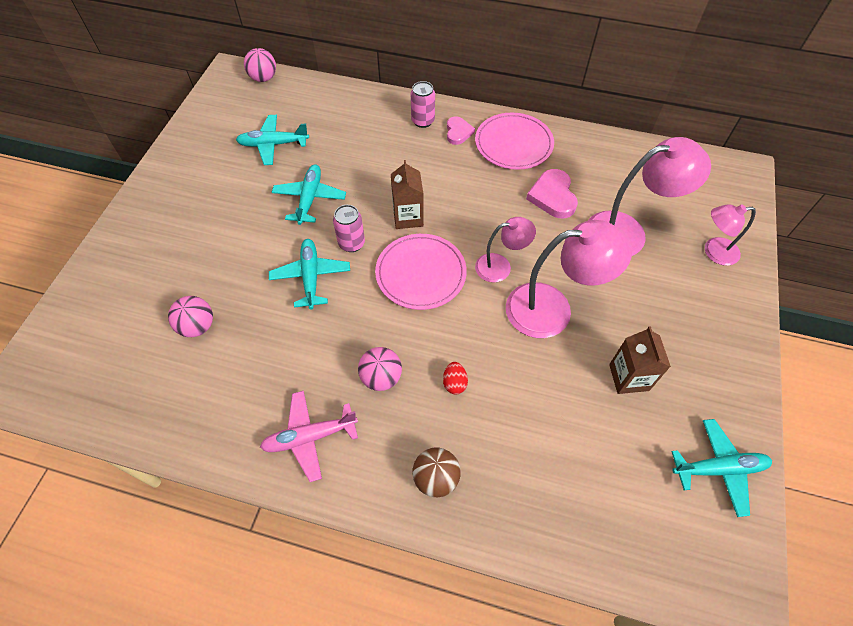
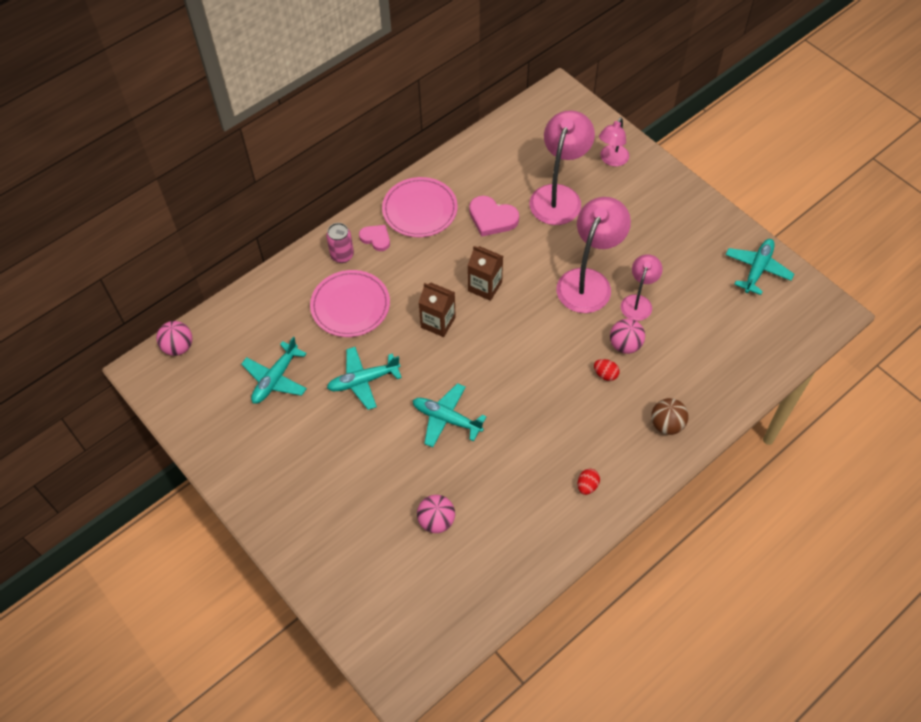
camera: 55 degrees left, 0 degrees up
(310, 198) = (363, 381): turquoise plane -> turquoise plane turned 60 degrees counterclockwise
(310, 437) = (587, 486): pink plane -> red egg
(351, 243) = (434, 374): pink can -> none
(381, 377) = (570, 417): pink ball -> pink ball (625, 345)
(421, 273) = (498, 343): pink plate -> pink plate (350, 305)
(500, 266) = (530, 290): pink lamp -> pink lamp (638, 302)
(629, 377) = (669, 273): brown carton -> brown carton (485, 286)

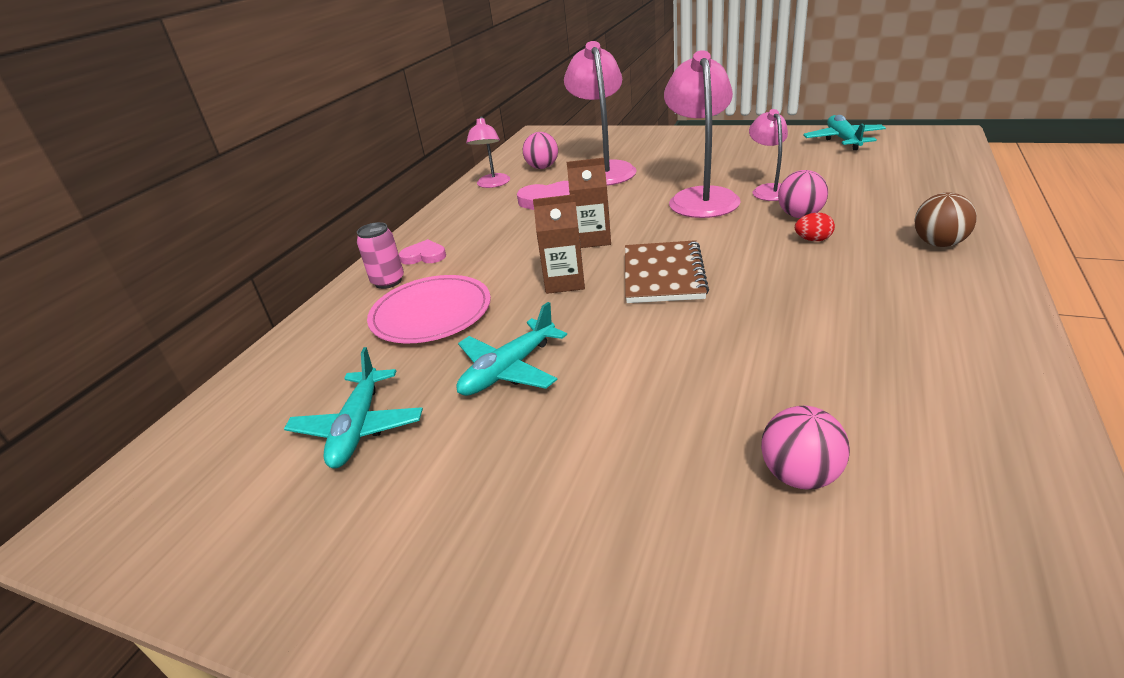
camera: 25 degrees left, 25 degrees down
(178, 347) = (151, 465): pink ball -> pink ball (542, 167)
(420, 209) = (461, 223): pink plate -> none
(446, 419) = (672, 353): turquoise plane -> none
(495, 352) = (663, 275): none -> brown notebook
(587, 486) = (945, 328): red egg -> none
(611, 160) = (628, 141): pink lamp -> pink lamp (492, 184)

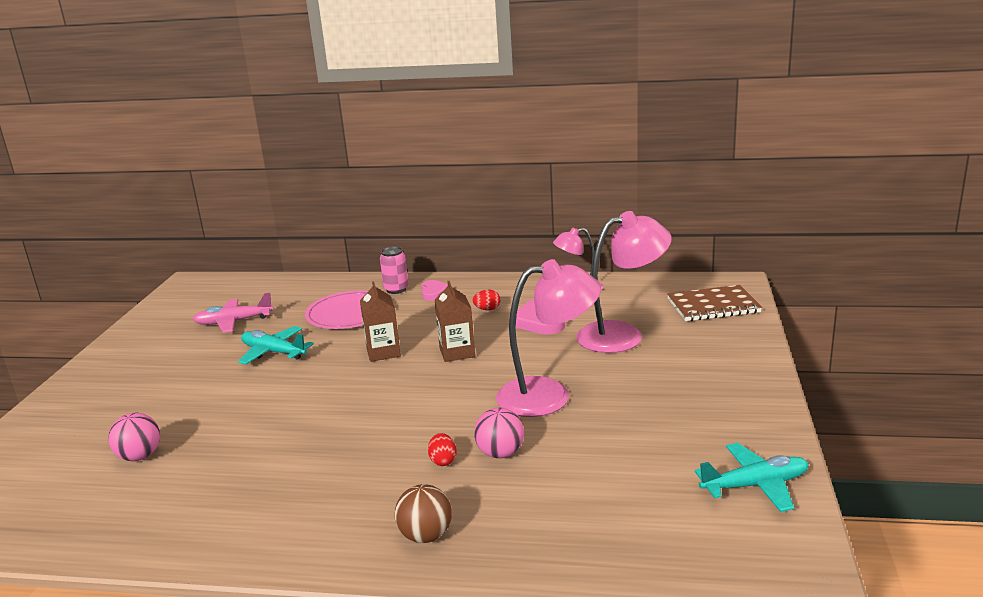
camera: 75 degrees right, 10 degrees down
(358, 428) = (233, 322): turquoise plane -> pink plane
(500, 225) = (487, 309): none -> red egg
(542, 167) = (626, 303): pink ball -> none
(663, 275) = (387, 391): brown notebook -> brown notebook (713, 306)
(769, 190) = (570, 433): pink lamp -> none

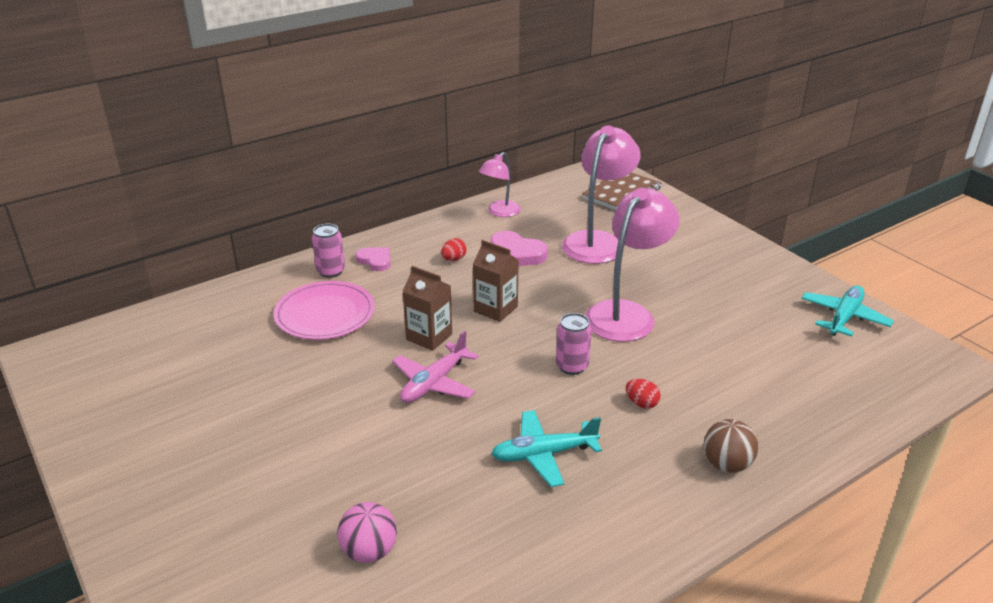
camera: 45 degrees left, 10 degrees up
(233, 322) = (204, 374): pink plane -> pink plane (434, 383)
(273, 352) = (316, 385): turquoise plane -> turquoise plane (543, 454)
(440, 412) = (572, 366): none -> pink can
(500, 453) = (670, 376): pink ball -> none

